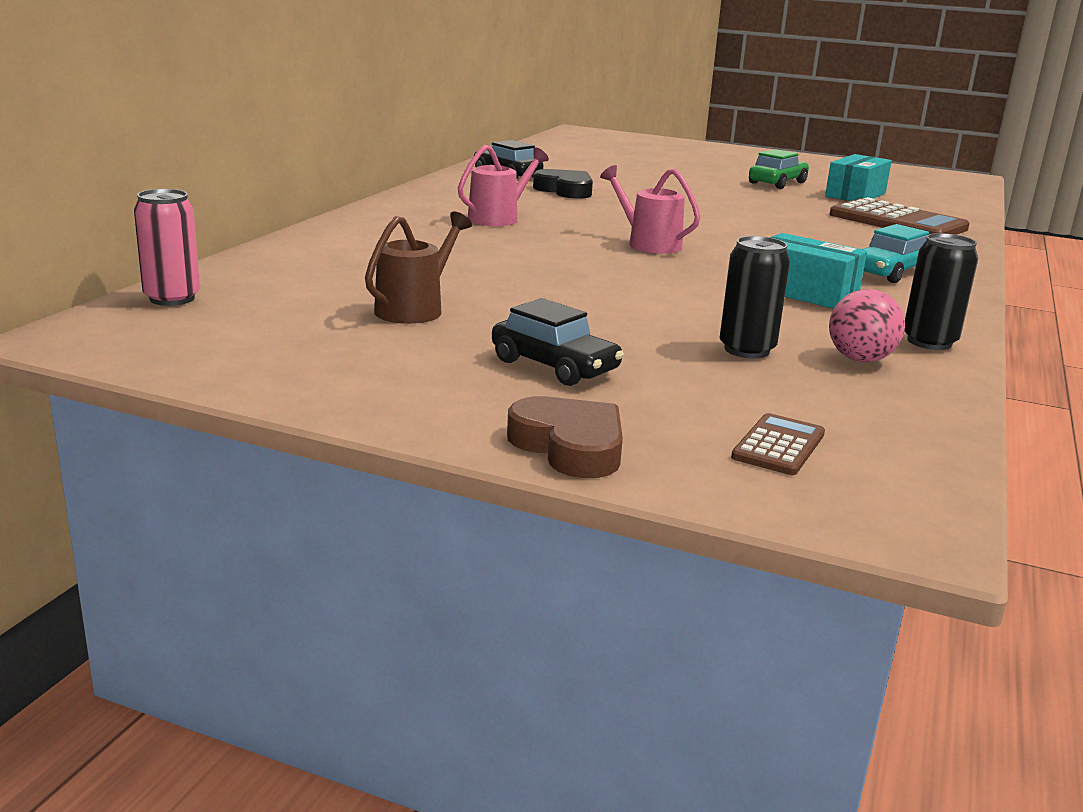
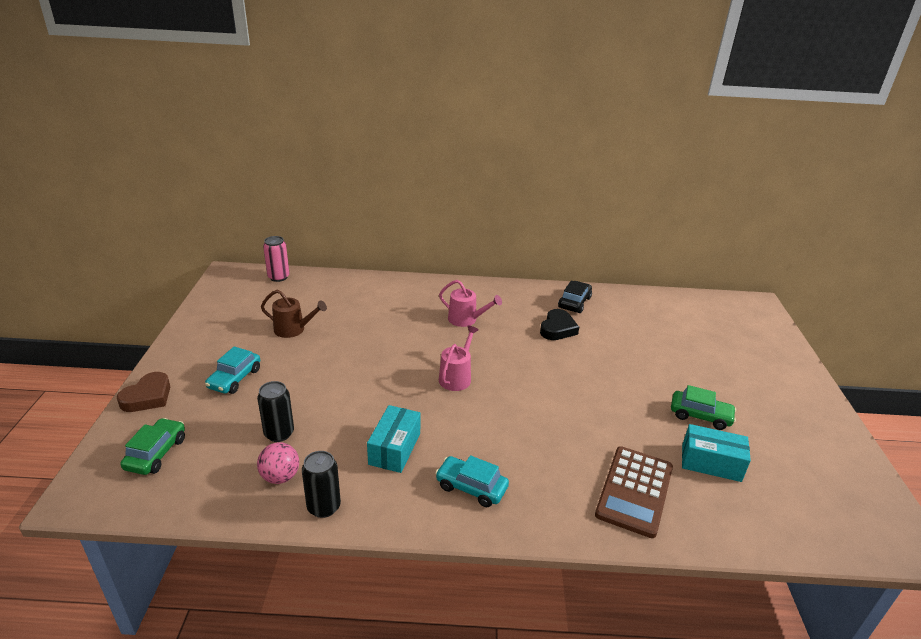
camera: 70 degrees right, 10 degrees up
(554, 366) = (235, 378): black car -> turquoise car
(778, 446) = (156, 453): brown calculator -> green car

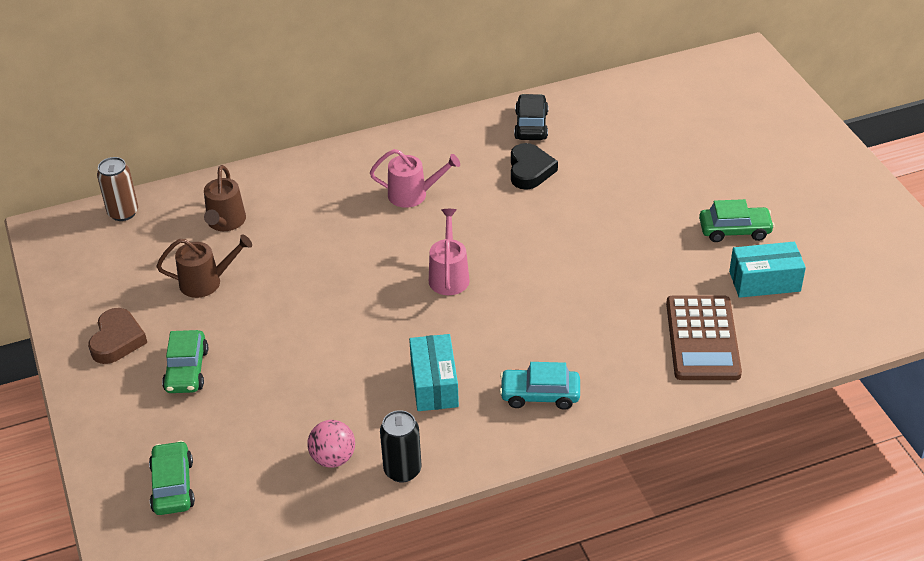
camera: 20 degrees left, 10 degrees up
(148, 397) = (100, 429): brown heart -> brown heart (117, 340)
(235, 378) = (186, 370): turquoise car -> green car
(278, 277) = (123, 213): pink can -> brown can
(279, 433) = (294, 414): black can -> none
(334, 300) = (225, 222): none -> brown watering can

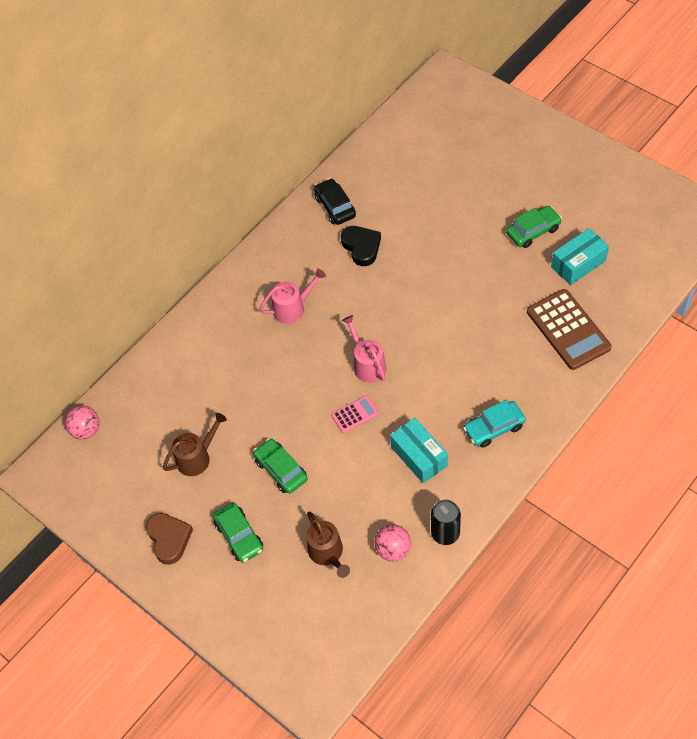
camera: 25 degrees left, 15 degrees up
(123, 213) = (86, 430): brown can -> pink ball
(173, 486) = (300, 630): green car -> green car (281, 470)
(225, 222) = (172, 400): brown watering can -> brown watering can (327, 553)
(398, 315) = (355, 414): none -> pink calculator

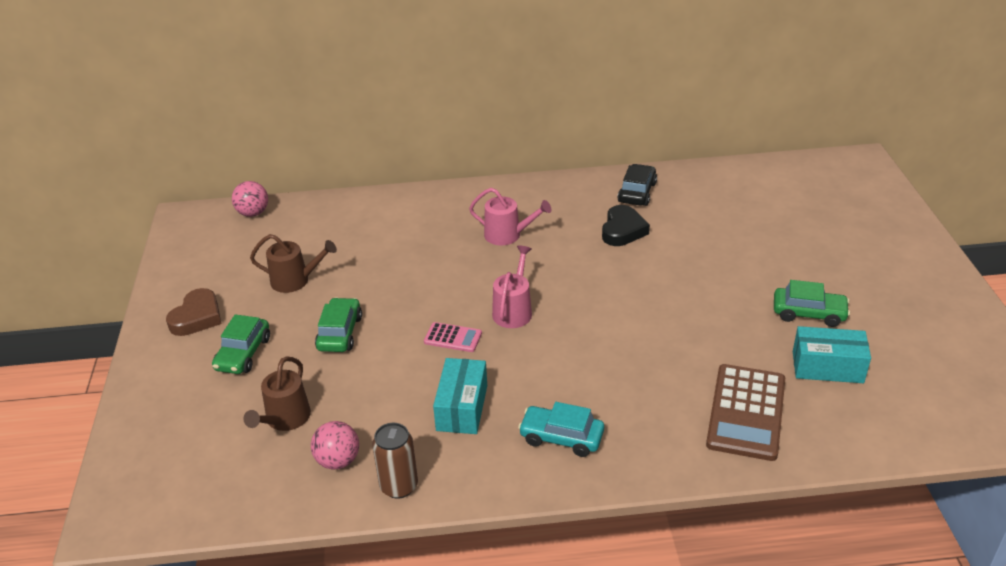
camera: 40 degrees right, 20 degrees down
(445, 533) = (399, 486): black can -> brown can

